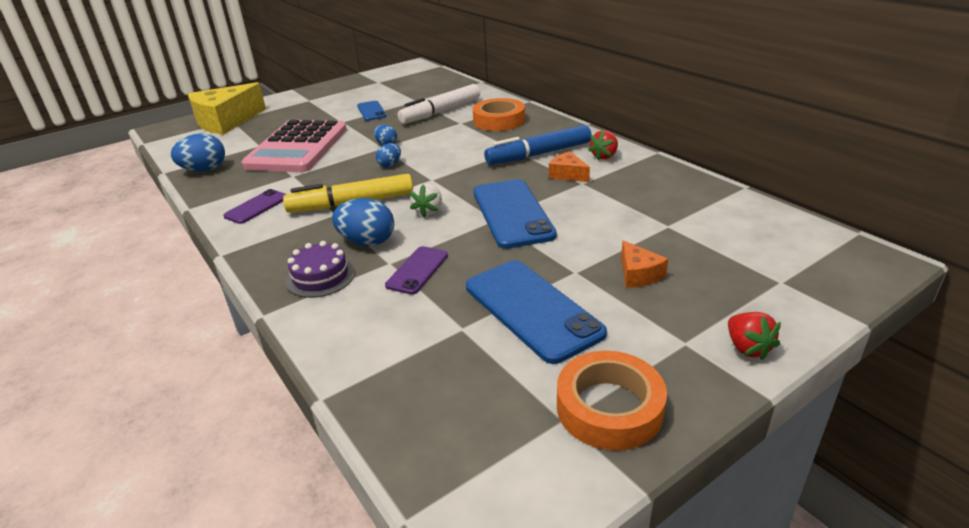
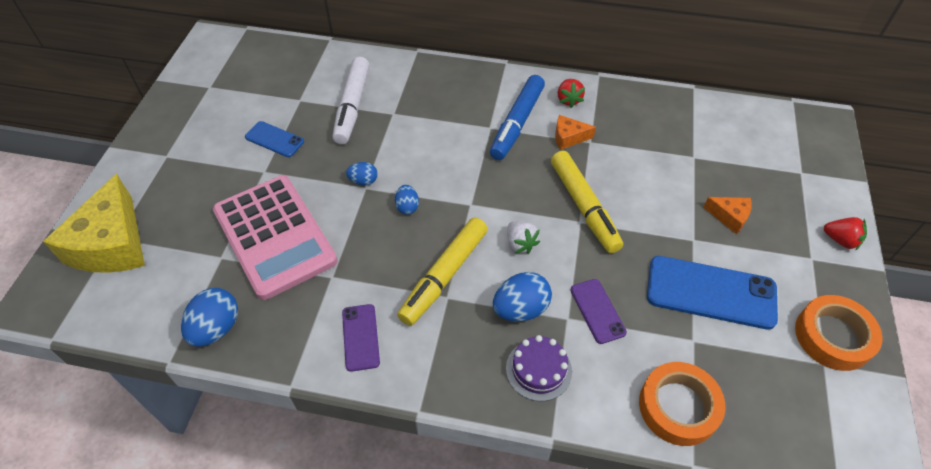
camera: 45 degrees left, 20 degrees up
(499, 121) = (426, 93): orange tape -> orange tape (678, 407)
(512, 213) = (584, 207): blue phone -> yellow marker

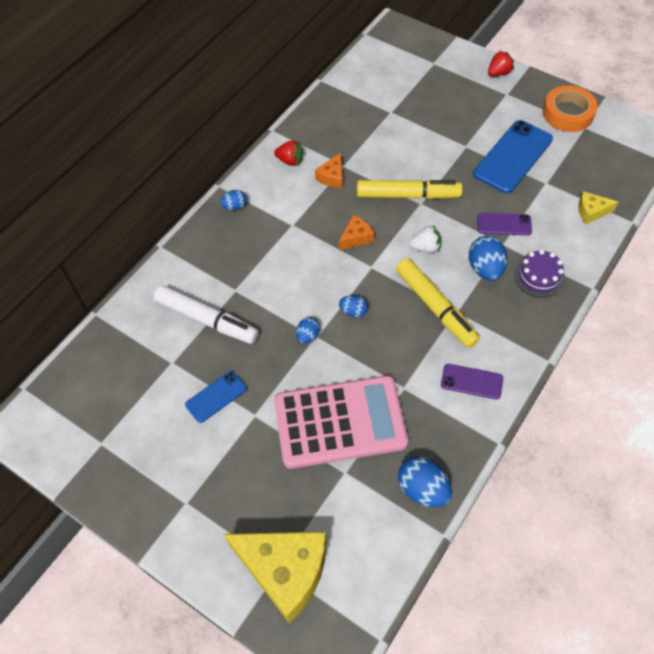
camera: 65 degrees left, 5 degrees up
(488, 81) = (235, 206): none -> blue egg
(517, 123) = (298, 204): blue marker -> none
(678, 407) = (591, 211): orange tape -> yellow cheese
(729, 217) = (455, 118): orange cheese -> orange cheese (356, 237)

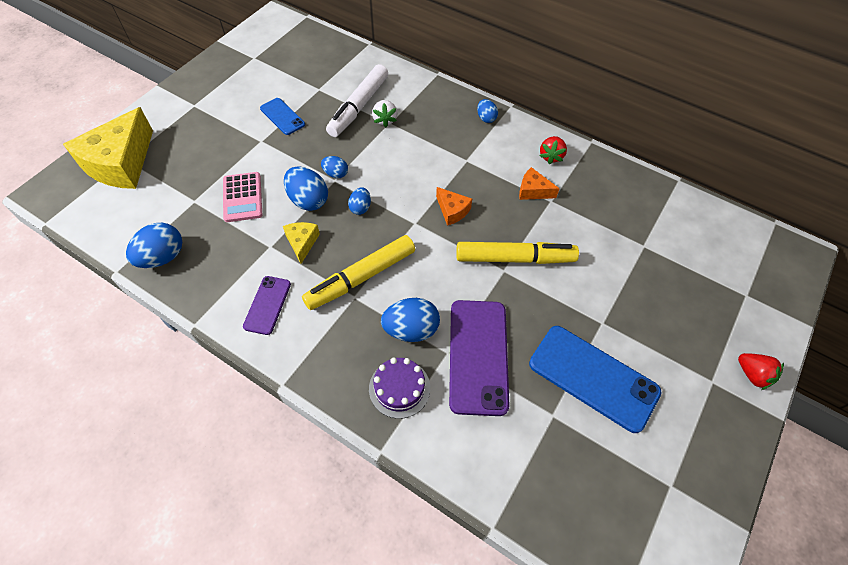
camera: 85 degrees right, 0 degrees up
(340, 422) = (242, 197): pink calculator -> pink calculator, size x0.51
(344, 358) = (308, 200): none -> blue egg
(408, 195) = (514, 258): yellow marker -> yellow marker turned 90 degrees counterclockwise
(425, 247) = (440, 272): white strawberry -> white strawberry (385, 120)
(504, 224) = (478, 356): purple phone -> purple phone, size x1.84
(568, 113) = (694, 464): orange tape -> none
(591, 211) = (507, 470): yellow cheese -> yellow cheese (302, 243)

